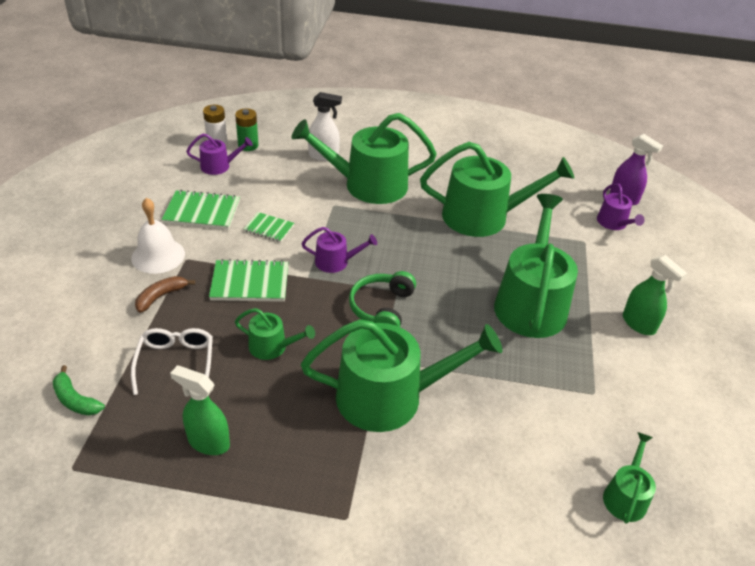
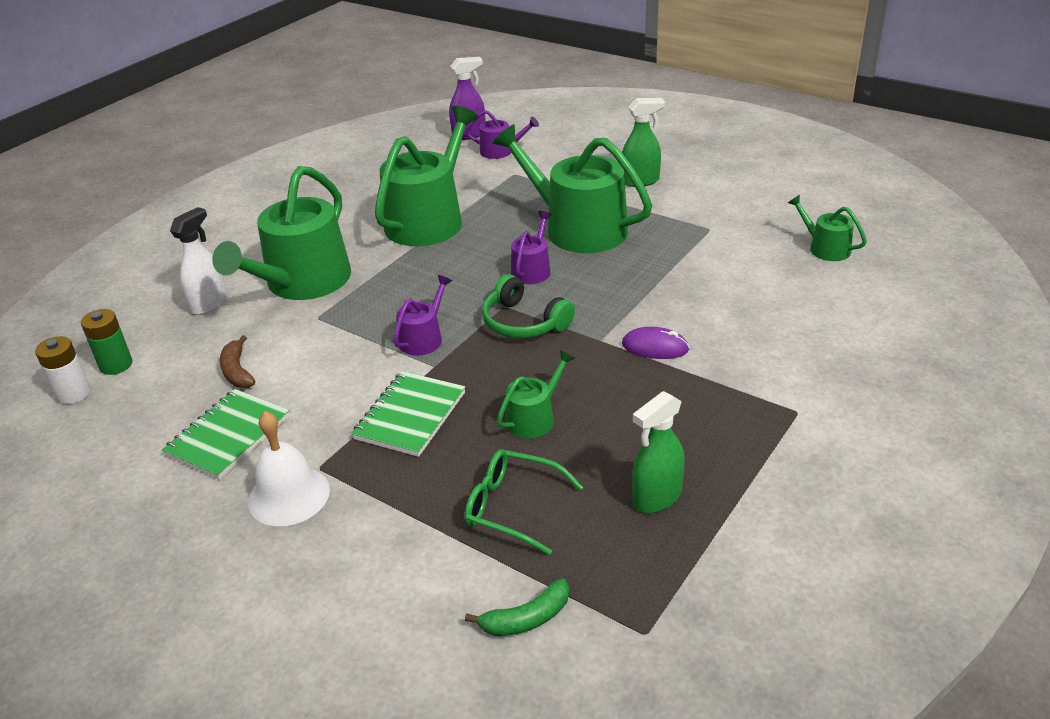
camera: 60 degrees left, 5 degrees down
(161, 297) = (378, 504): brown banana -> brown banana (237, 371)
(176, 362) = (512, 507): white glasses -> green glasses
(219, 166) = (137, 401): purple watering can -> purple watering can (532, 269)
(269, 228) = (317, 380): green notebook -> none
(390, 396) = (655, 347): green watering can -> purple mouse

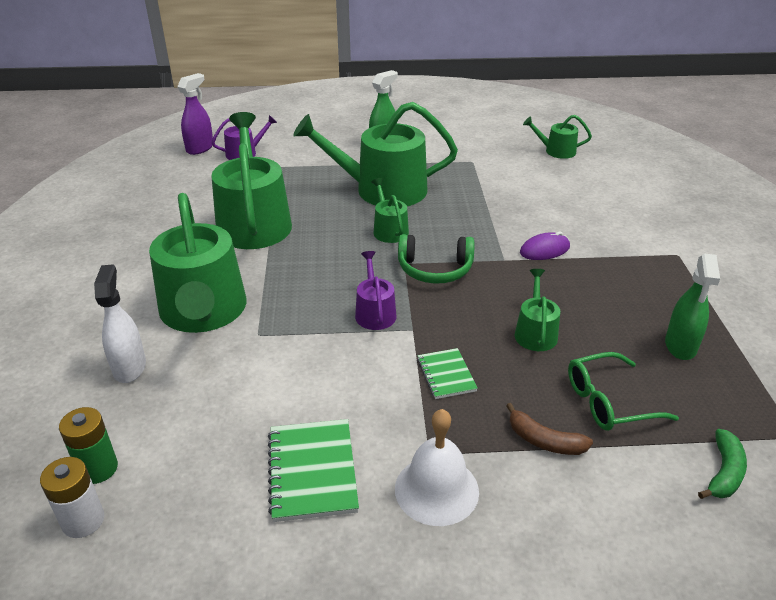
camera: 40 degrees left, 0 degrees up
(237, 371) = (243, 413): brown banana -> brown banana (544, 441)
(410, 416) = (446, 375): green notebook -> green notebook, size x0.61
(532, 269) = (389, 230): purple watering can -> green watering can

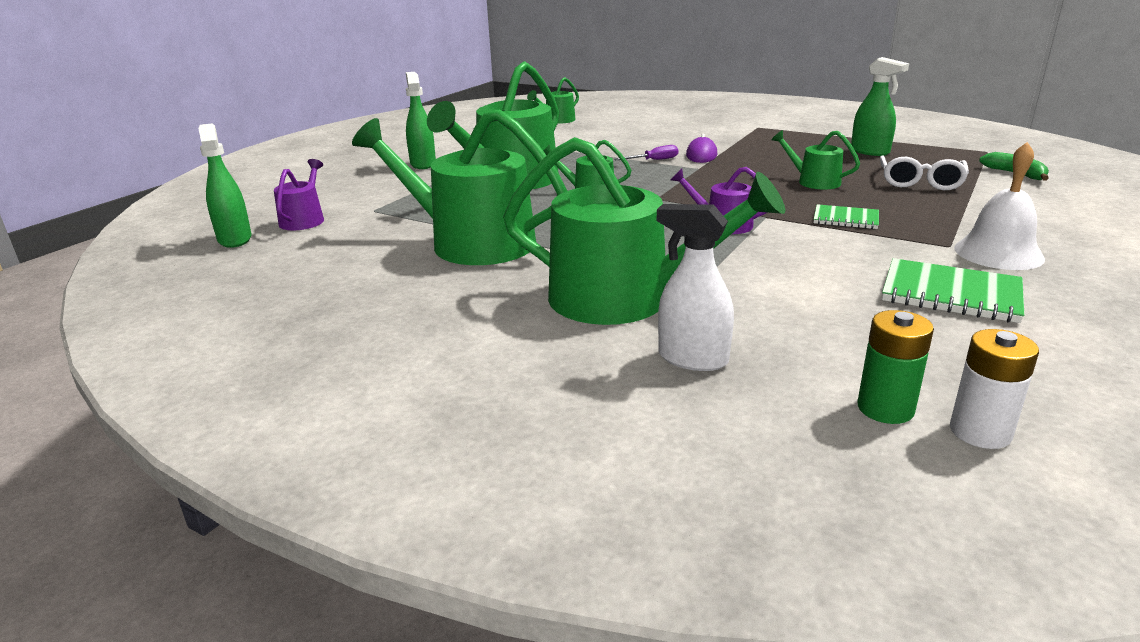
camera: 55 degrees left, 10 degrees down
(200, 148) = (235, 239): purple spray bottle -> green spray bottle
(435, 269) = (681, 191): green headphones -> none
(500, 232) = (654, 160): none -> purple screwdriver
(544, 441) = (955, 208): brown banana -> none
(608, 402) = (920, 182): green glasses -> white glasses

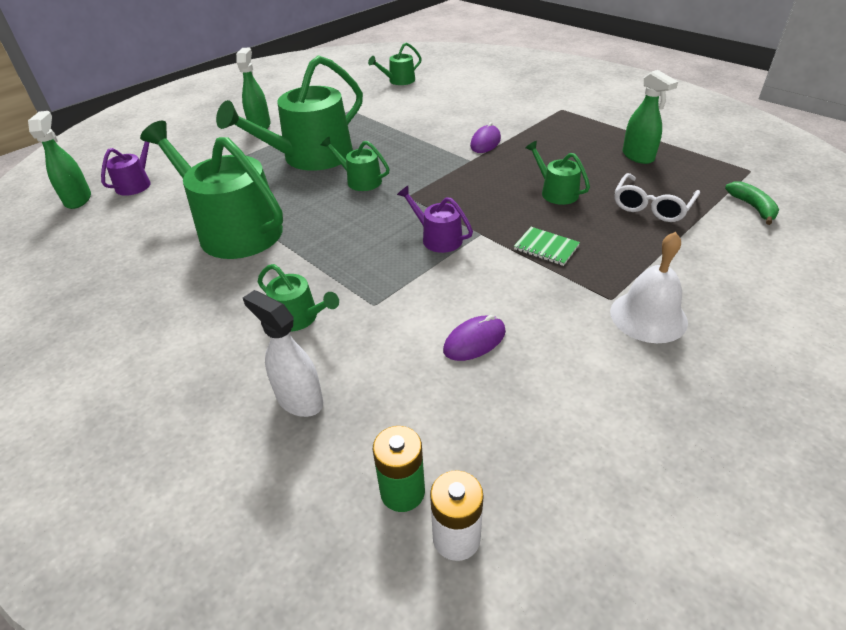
camera: 15 degrees right, 15 degrees up
(625, 298) = (299, 318): green watering can -> green watering can, size x0.47
(654, 160) = (440, 145): purple screwdriver -> none
(842, 290) = (474, 341): none -> purple mouse
(951, 294) = (563, 363): green notebook -> none

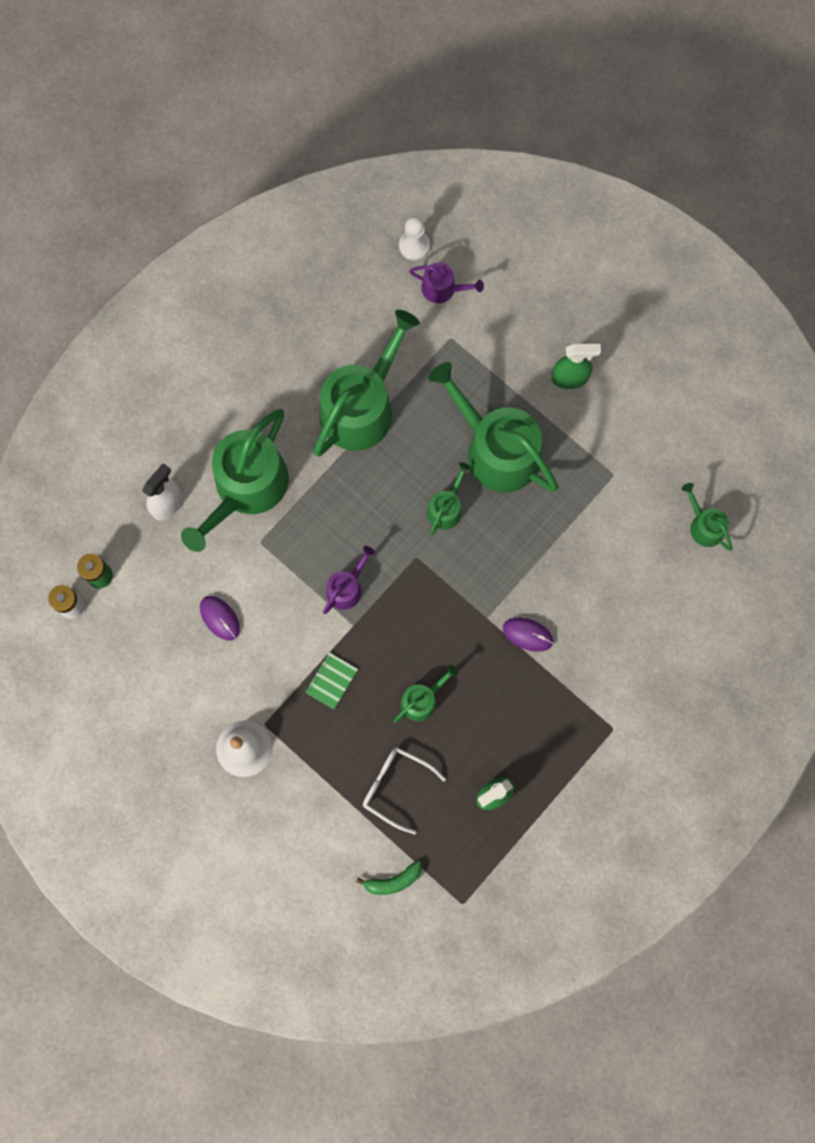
camera: 85 degrees right, 35 degrees up
(78, 199) = (414, 246): green spray bottle -> white pawn
(299, 318) = (246, 488): green watering can -> green watering can, size x2.13

